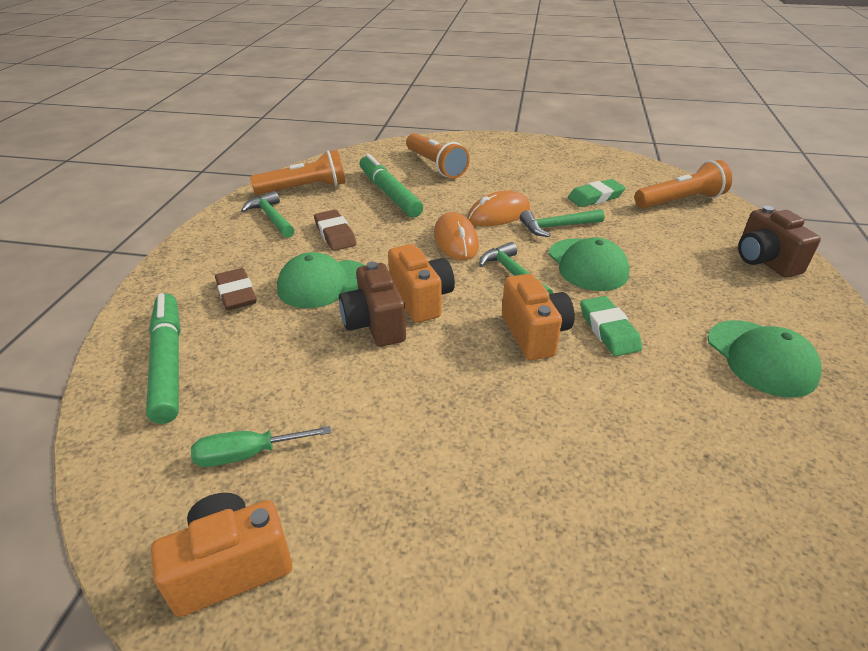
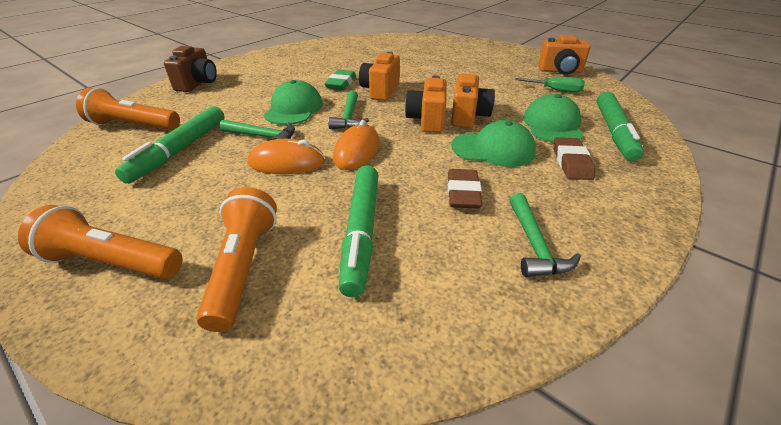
camera: 150 degrees left, 0 degrees up
(304, 188) = (473, 292): orange flashlight -> orange flashlight (112, 262)
(375, 324) = (468, 117): brown camera -> orange camera
(595, 197) = (180, 150): green eraser -> green marker
(761, 358) = (296, 62): green cap -> green cap (552, 125)

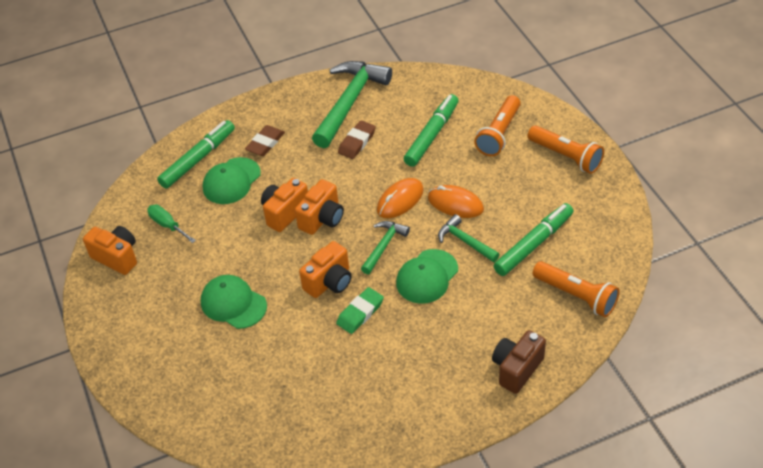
camera: 150 degrees left, 10 degrees up
(493, 149) = (303, 171): green cap -> green cap (233, 304)
(534, 244) = (349, 102): green hammer -> green hammer, size x1.95

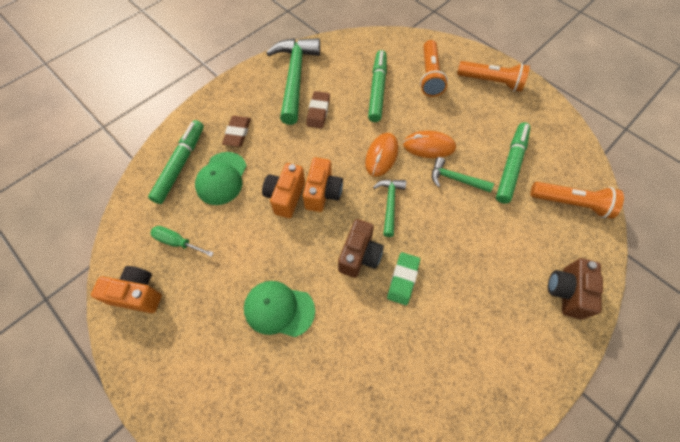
camera: 25 degrees left, 15 degrees up
(329, 282) = (359, 255): orange camera -> brown camera
(427, 276) = (442, 223): green cap -> none

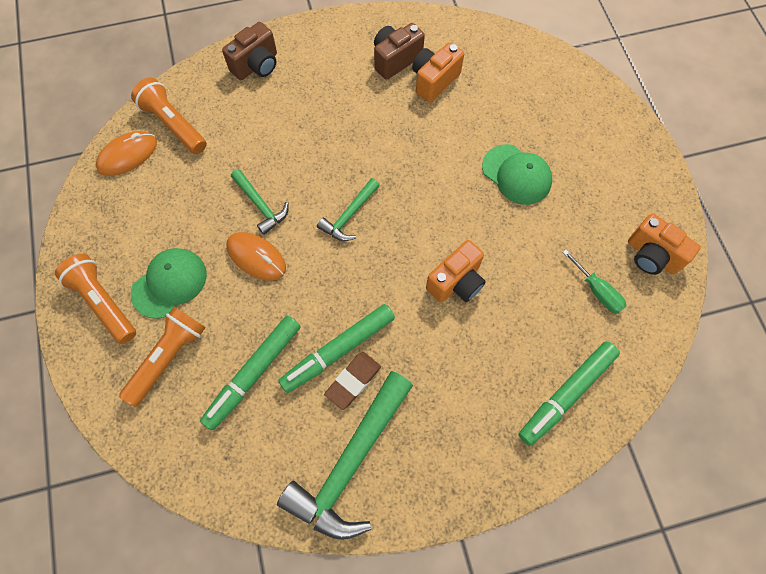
camera: 150 degrees left, 5 degrees up
(222, 178) = (521, 346): green cap -> green cap (169, 283)
(237, 133) = (475, 405): brown eraser -> none
(322, 193) = (412, 265): orange camera -> orange camera (434, 81)
(359, 255) = (414, 182): brown camera -> brown camera (395, 60)
(381, 156) = (318, 275): orange mouse -> orange mouse (128, 155)
(403, 279) = (388, 142): green eraser -> none
(511, 166) = (191, 188): green marker -> green marker (338, 350)

